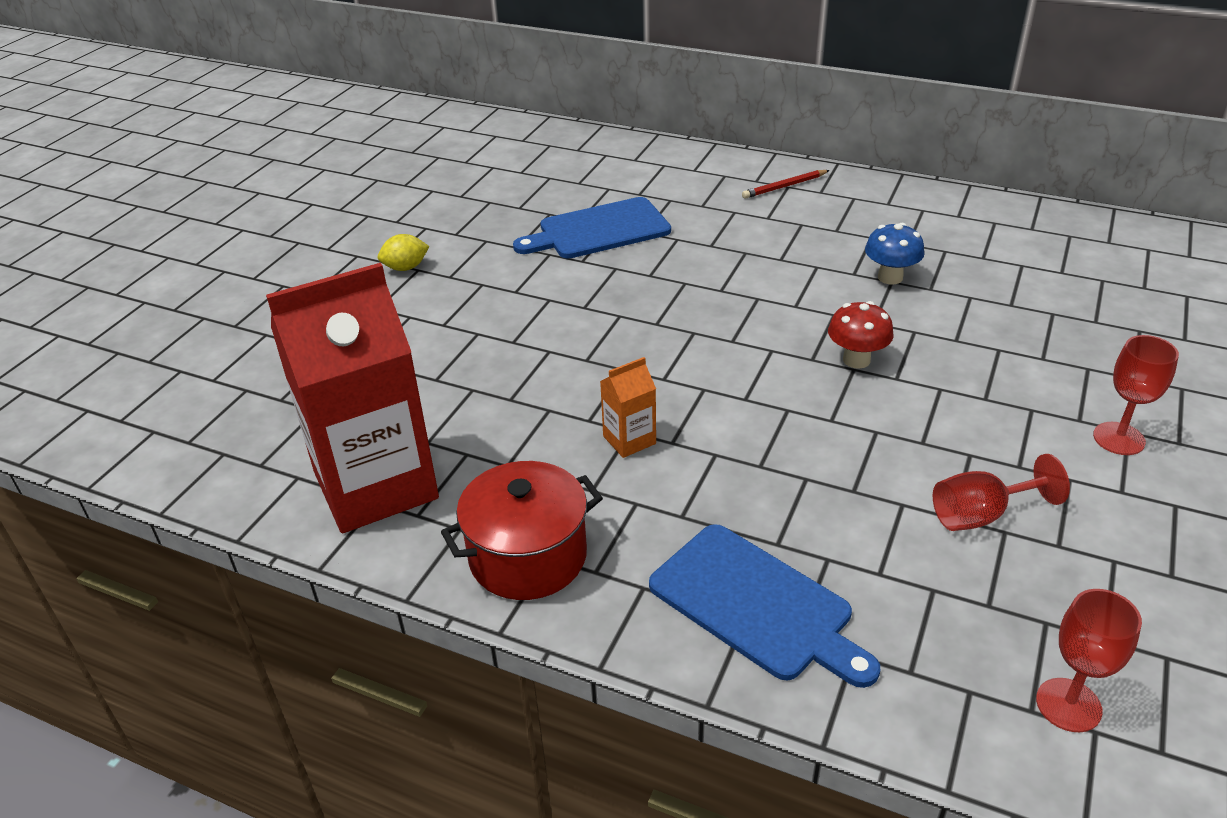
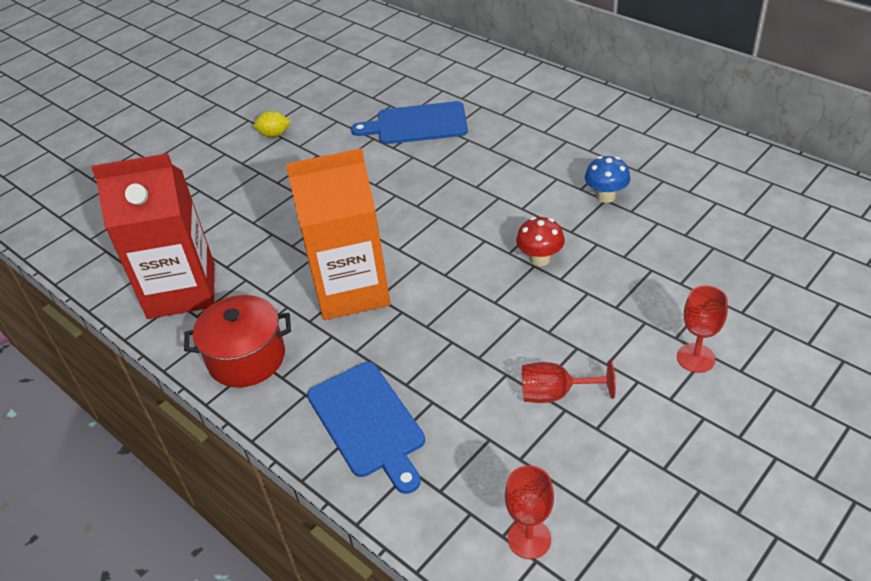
camera: 20 degrees right, 5 degrees up
(629, 440) = (351, 290): orange carton -> orange carton, size x2.45
(784, 186) = (572, 107): red pencil -> none

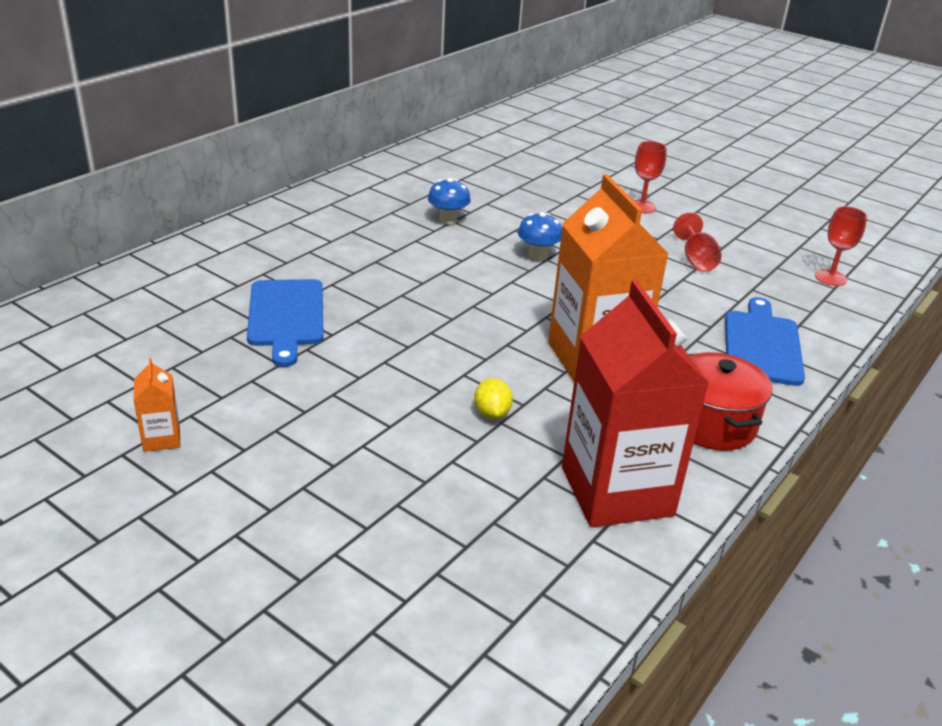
camera: 100 degrees left, 10 degrees down
(274, 134) = (266, 437): yellow lemon -> yellow lemon (492, 413)
(280, 99) = (161, 438): none -> orange carton
(368, 422) = (762, 345): blue cutting board -> blue cutting board turned 45 degrees counterclockwise
(540, 259) = (537, 256): red mushroom -> blue mushroom

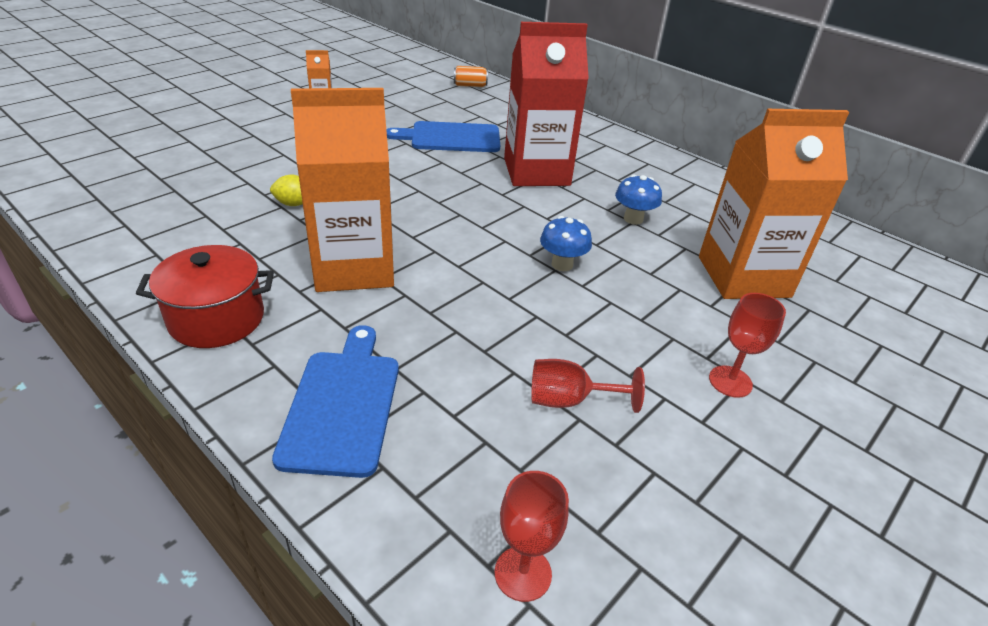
camera: 95 degrees right, 5 degrees up
(95, 307) = (470, 85): none -> orange can
(518, 187) = (743, 277): none -> orange carton
(616, 491) = (165, 244): red carton -> red carton (536, 172)
(762, 345) = (342, 405): blue cutting board -> blue cutting board turned 105 degrees counterclockwise

